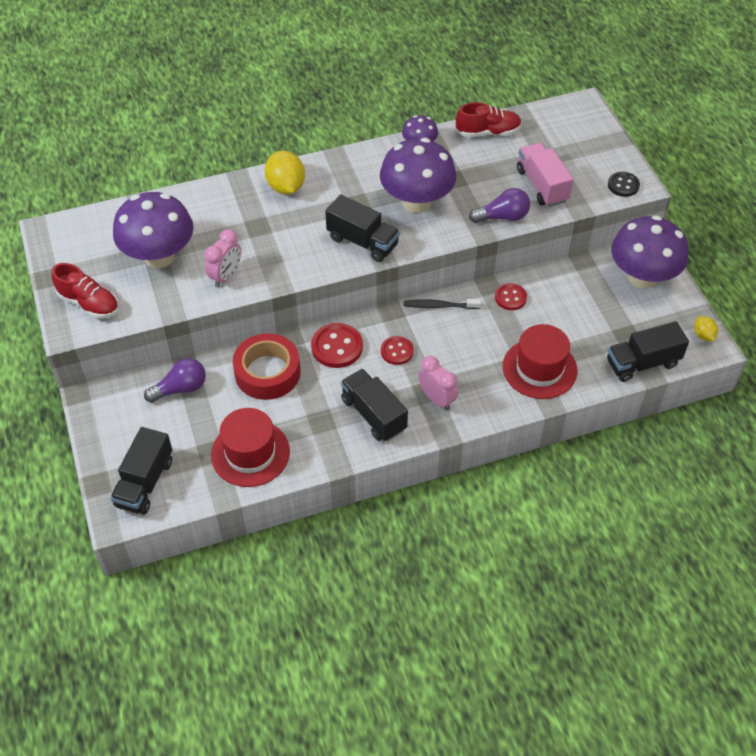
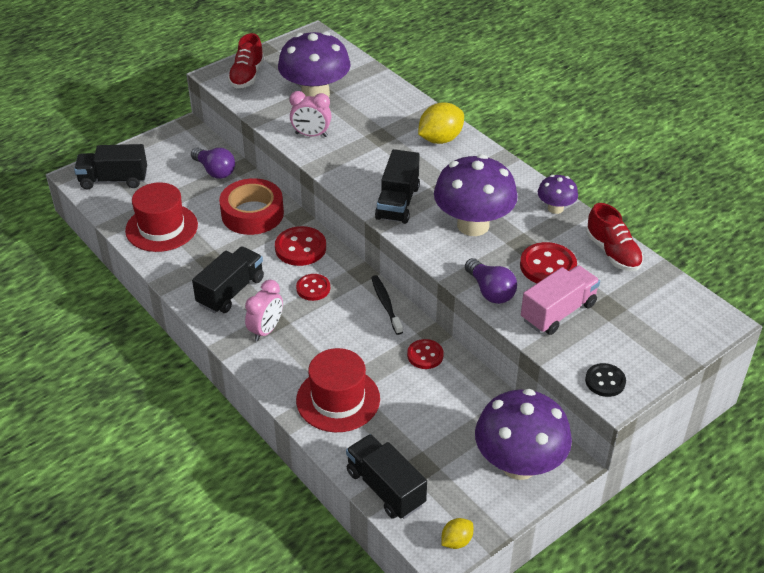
camera: 70 degrees right, 10 degrees down
(487, 174) = (548, 266): none -> red button

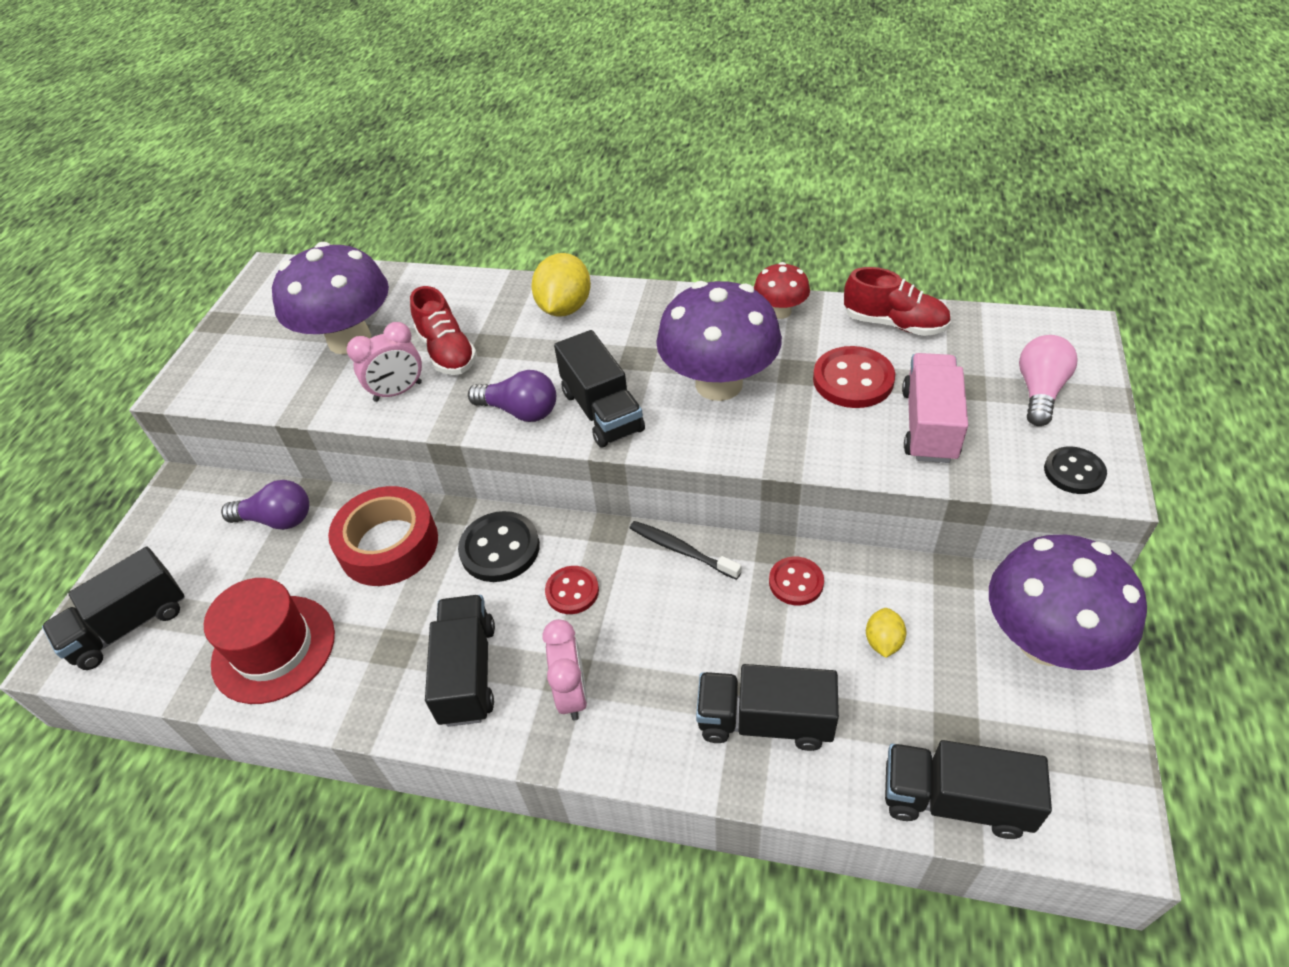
camera: 35 degrees left, 5 degrees up
(247, 76) = (227, 366): red shoe -> red shoe (447, 352)
(300, 248) = (500, 548): red button -> black button
(338, 399) = (765, 721): red hat -> black truck
(456, 541) = (1109, 803): yellow lemon -> yellow lemon (883, 642)
(490, 291) = (832, 449): purple light bulb -> purple light bulb (520, 411)
(555, 208) = (780, 311): purple mushroom -> red mushroom
(646, 335) = (1039, 391): none -> pink light bulb

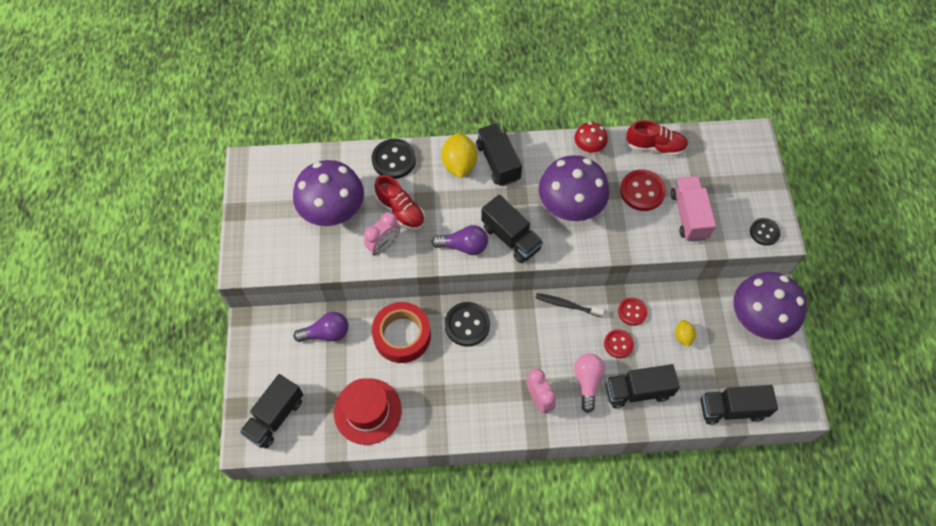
camera: 20 degrees left, 15 degrees up
(467, 673) = (480, 400): black truck -> black truck (498, 162)
(471, 291) = (394, 160): none -> black button
(572, 591) = (517, 342): red button -> red button (618, 344)
(1039, 391) = (740, 183): pink light bulb -> pink light bulb (587, 382)

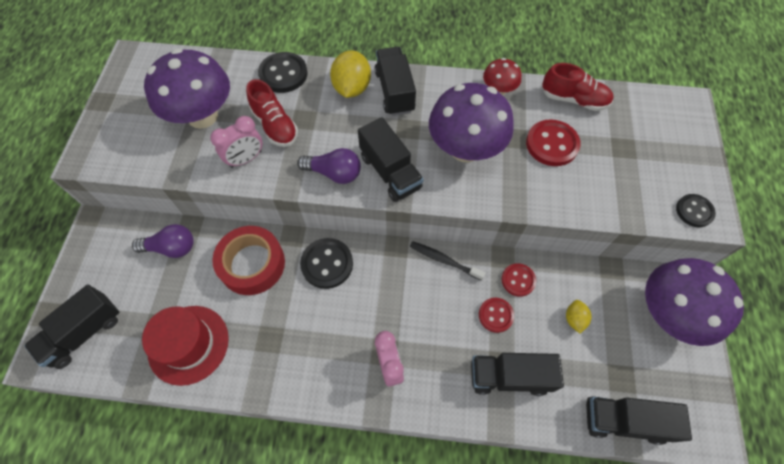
camera: 10 degrees right, 0 degrees up
(587, 382) = (450, 354): pink light bulb -> none
(688, 215) = (603, 178): pink truck -> none

